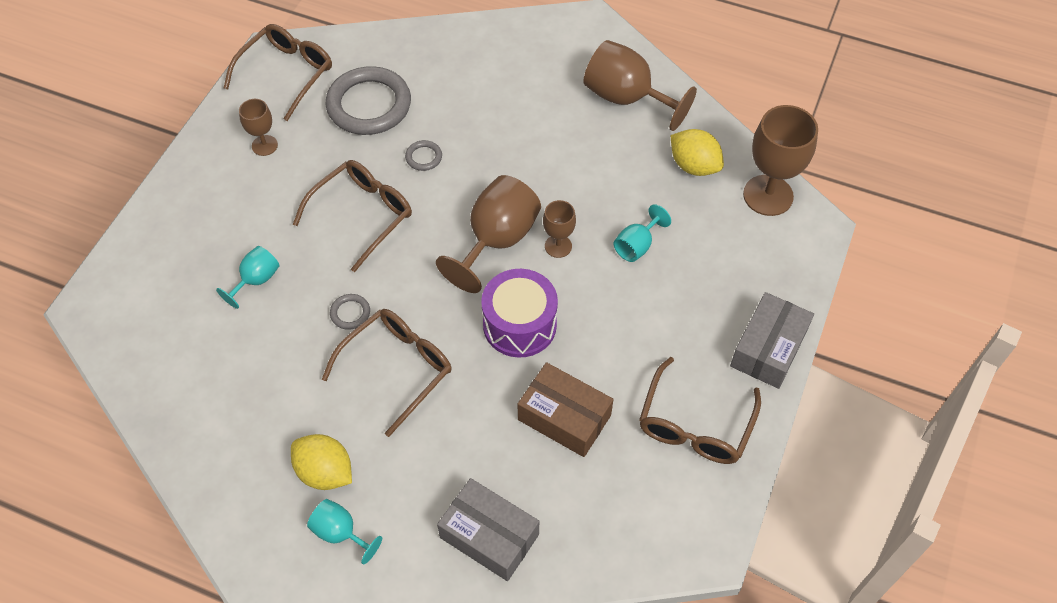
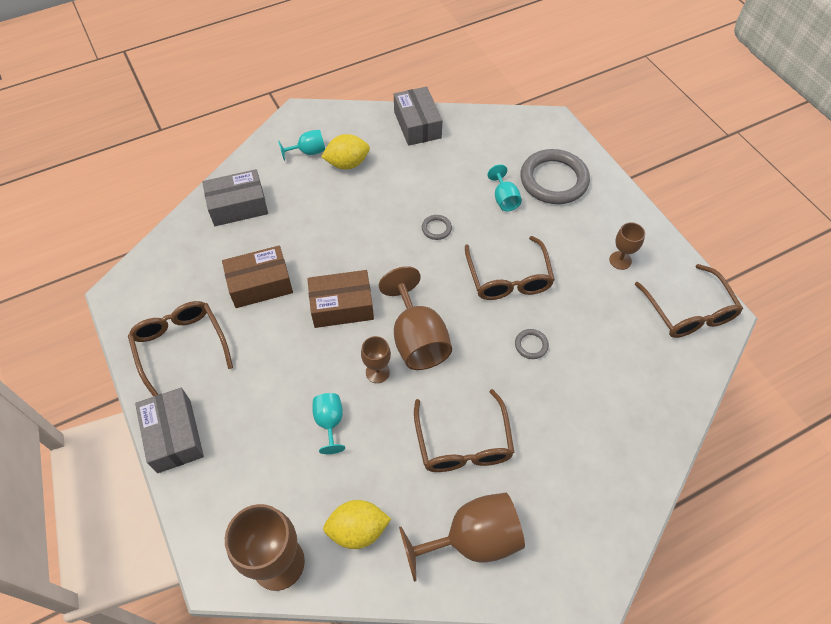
camera: 130 degrees right, 0 degrees up
(196, 445) = (417, 125): none -> grey box
(369, 105) = (614, 343): grey ring -> grey ring (554, 180)
(397, 368) = (376, 228): brown glasses -> brown glasses (463, 443)
(519, 325) = (342, 306): purple drum -> brown box

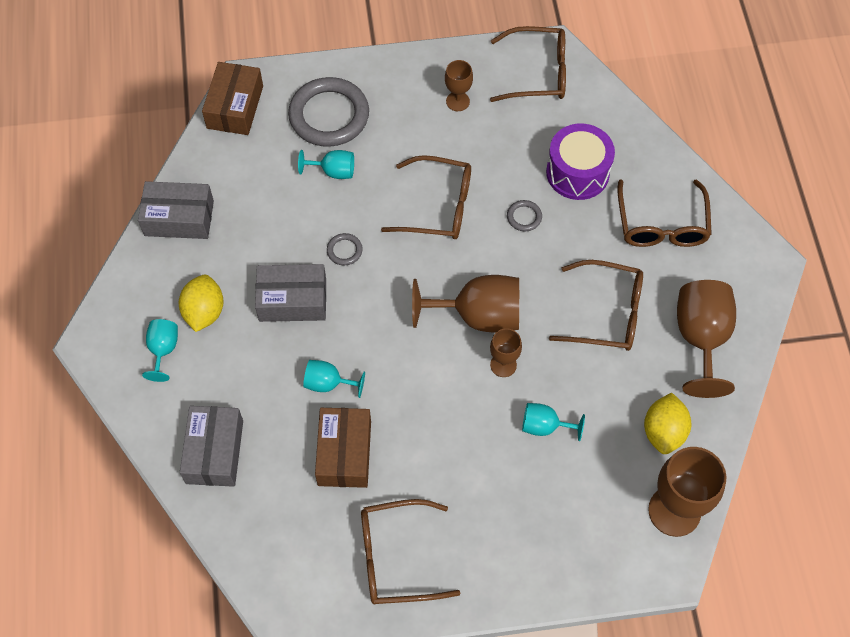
camera: 70 degrees left, 5 degrees up
(174, 435) = (507, 584): grey box -> grey box (292, 300)
(316, 255) = (328, 383): none -> turquoise goblet
(342, 306) = (409, 376): brown box -> brown box (235, 107)
(583, 466) = (661, 224): none -> brown glasses
(601, 375) = (577, 173): none -> purple drum

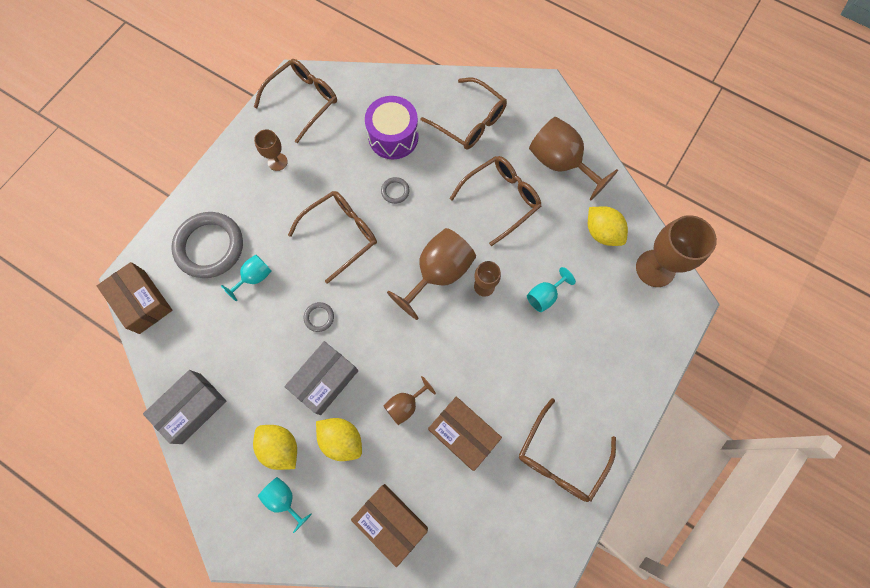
camera: 50 degrees left, 10 degrees up
(214, 452) = (391, 522): grey box -> brown box
(252, 355) = (342, 439): none -> yellow lemon
(328, 383) = (405, 405): turquoise goblet -> brown goblet

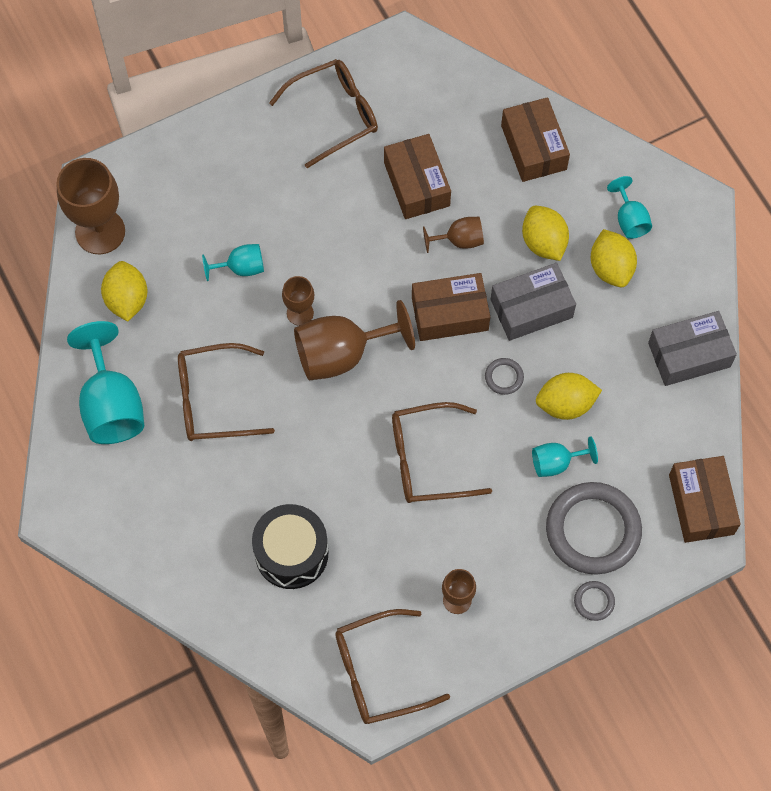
camera: 150 degrees left, 5 degrees down
(266, 321) = (565, 404): none -> yellow lemon
(381, 343) = (450, 314): none -> brown box
(393, 137) = (291, 553): purple drum -> black drum
(395, 191) = (332, 479): grey ring -> grey ring (594, 601)
(470, 121) = (182, 520): brown glasses -> none
(560, 163) = (111, 405): brown goblet -> turquoise goblet

